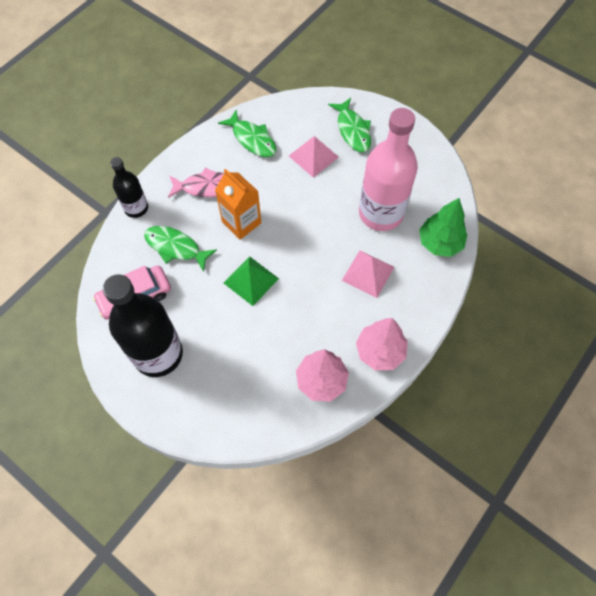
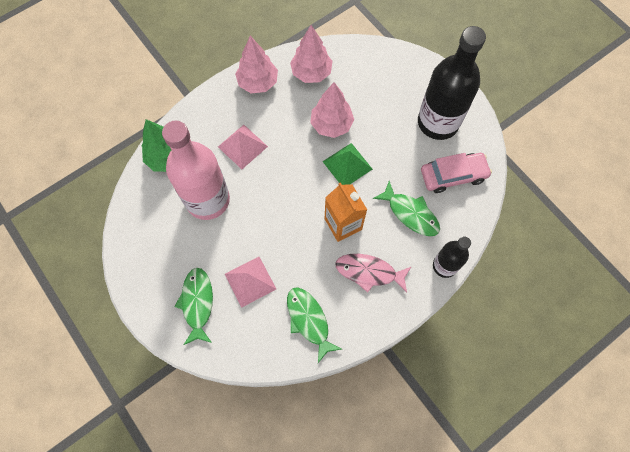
camera: 165 degrees left, 5 degrees up
(279, 321) = (331, 125): none -> pink tree

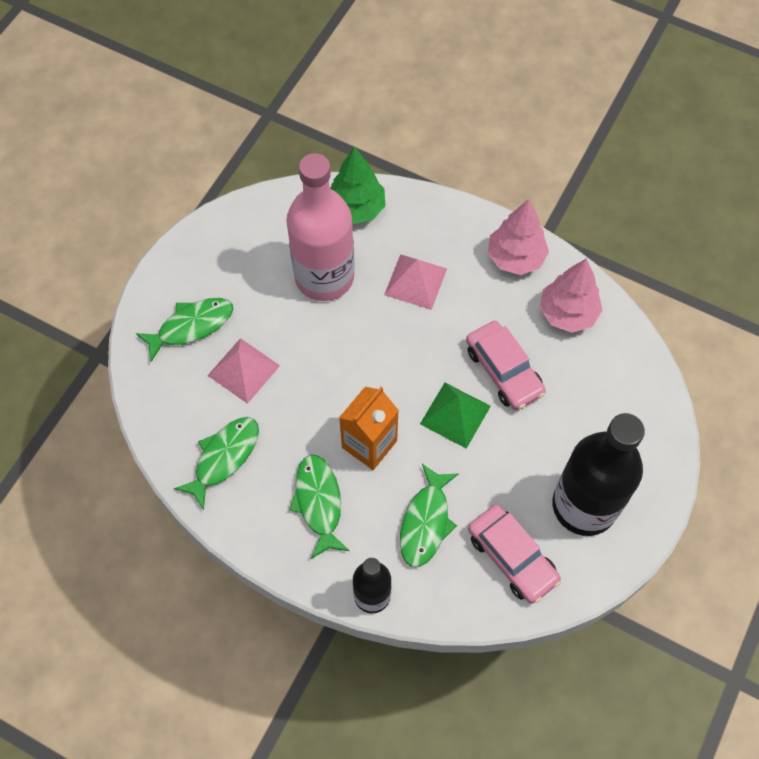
camera: 65 degrees right, 5 degrees down
(331, 125) = (503, 371): pink tree -> pink car
(369, 272) = (319, 503): pink fish -> green fish

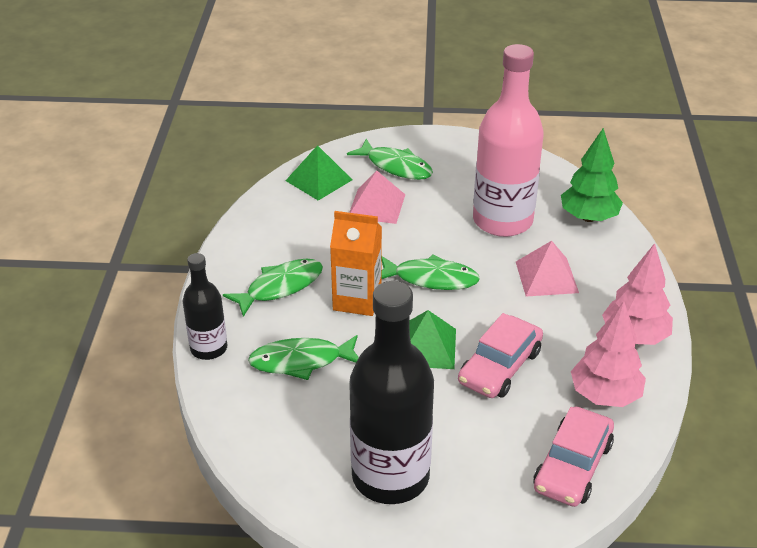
camera: 65 degrees right, 25 degrees down
(172, 404) = (319, 180): none -> green pyramid
(224, 458) = (289, 221): green fish -> green fish (431, 278)
(512, 557) = (299, 435): pink car -> pink car (572, 466)

